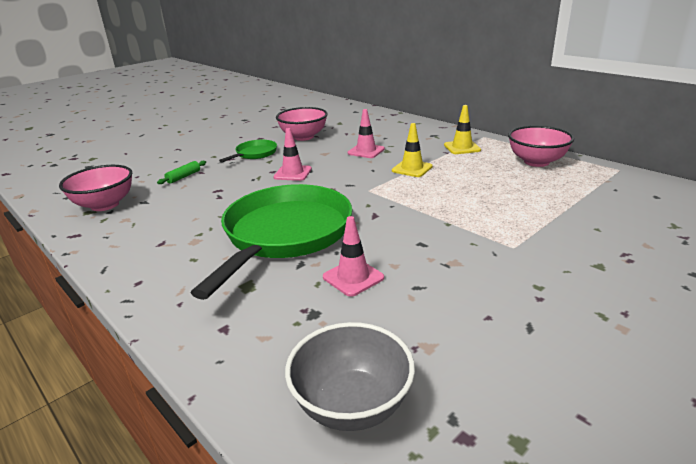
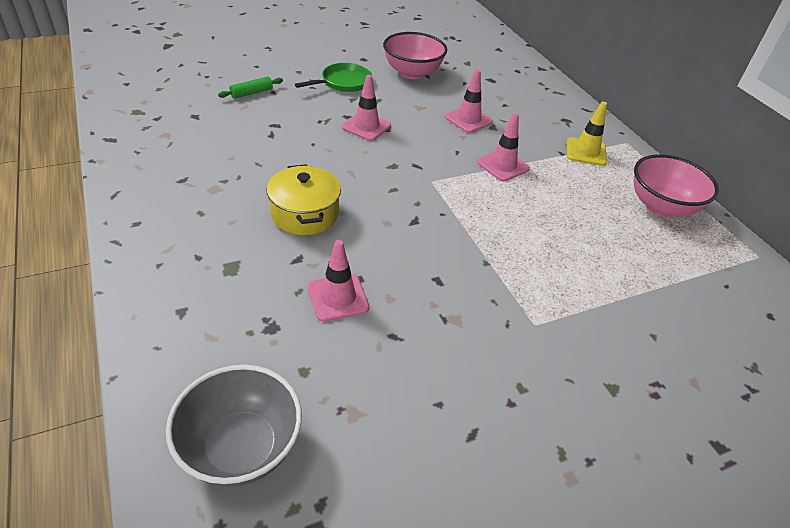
camera: 15 degrees right, 15 degrees up
(105, 205) = (156, 107): pink bowl -> none
(284, 235) = (305, 214): green pan -> yellow pot
(412, 169) = (503, 165): yellow traffic cone -> pink traffic cone

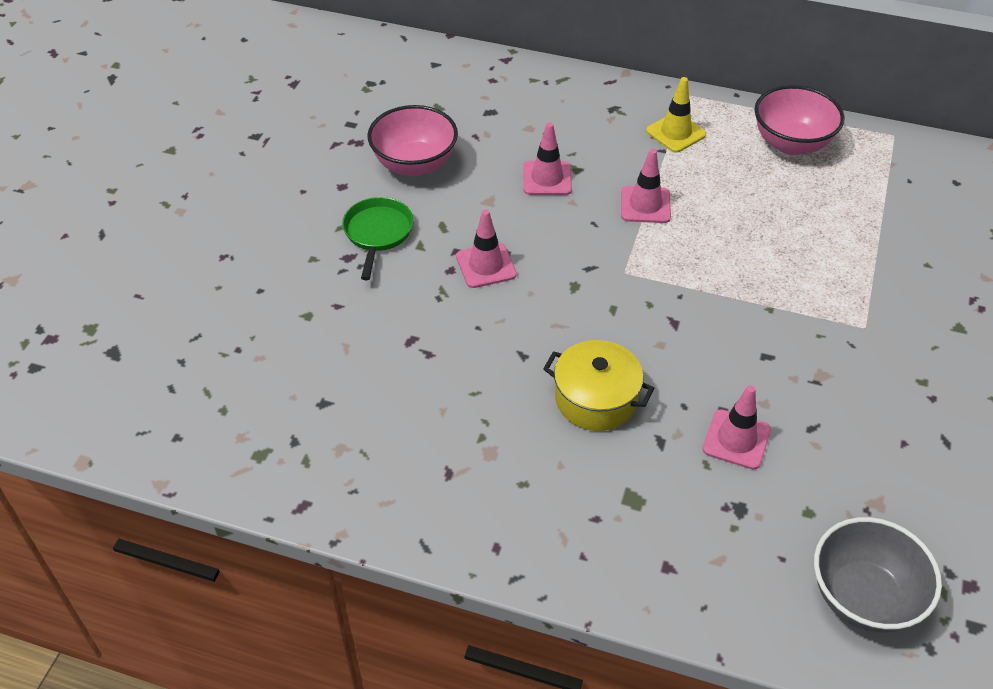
camera: 45 degrees left, 5 degrees up
(251, 93) = (321, 326): green rolling pin -> none

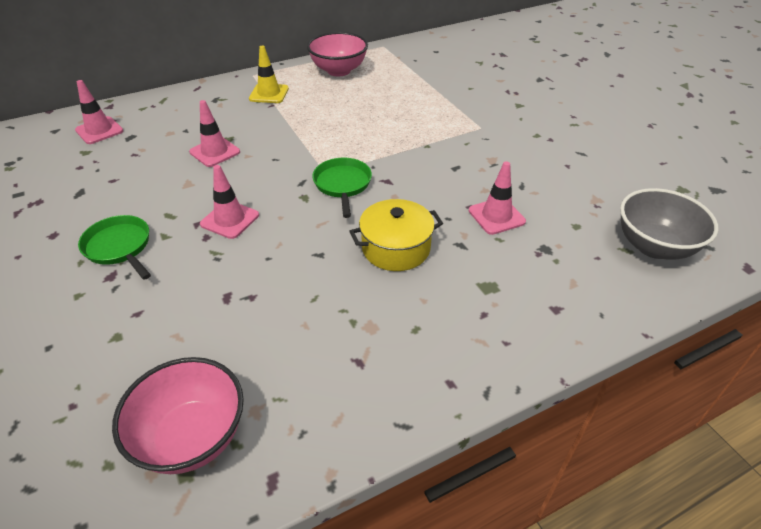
camera: 45 degrees left, 5 degrees down
(414, 164) = (103, 191): pink bowl -> pink bowl (192, 437)
(625, 297) = (342, 185): none -> green pan
(645, 205) = (295, 134): pink traffic cone -> pink traffic cone (99, 130)

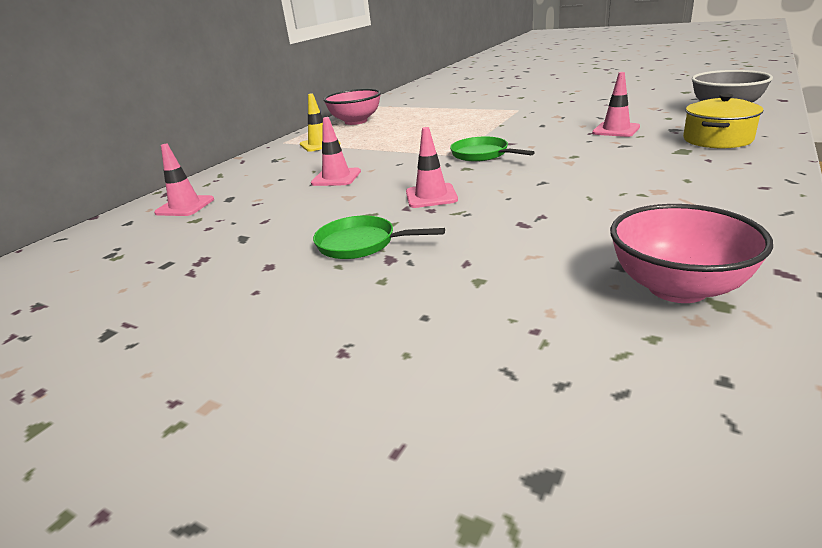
camera: 30 degrees left, 15 degrees down
(396, 248) = (588, 161): yellow pot -> yellow pot (717, 139)

